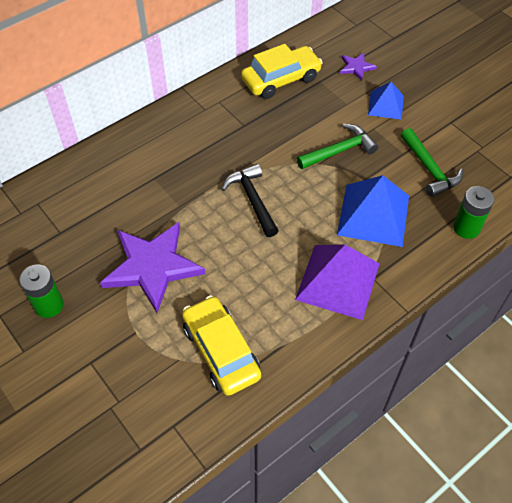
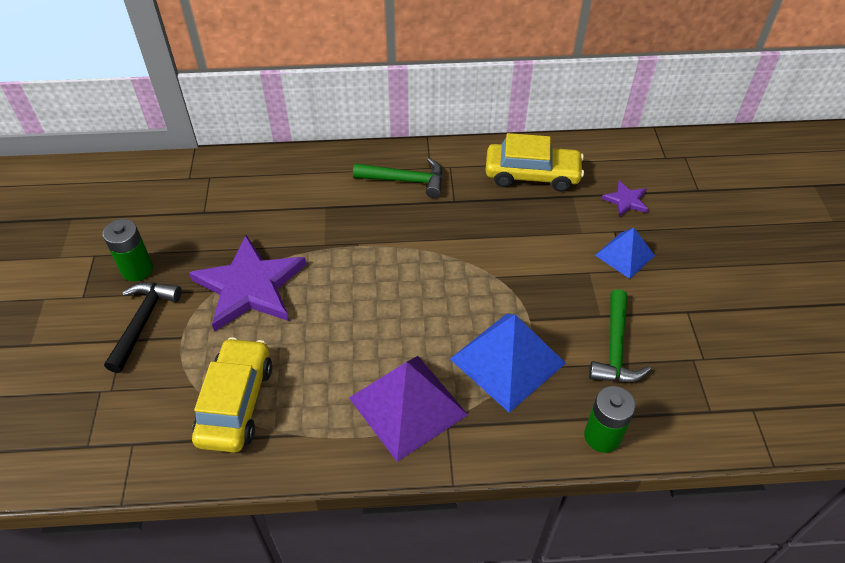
camera: 35 degrees right, 5 degrees down
(252, 199) = (397, 276): black hammer -> black hammer (143, 322)
(339, 151) = (530, 275): green hammer -> green hammer (406, 180)

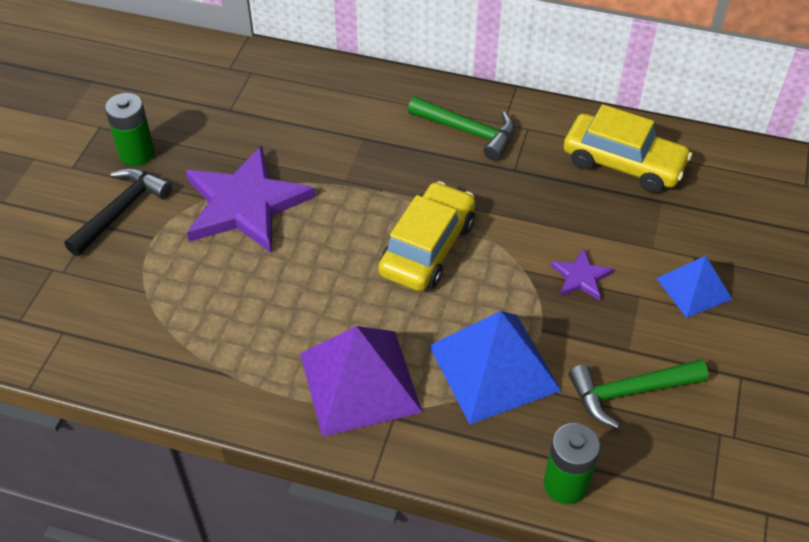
camera: 20 degrees right, 0 degrees up
(236, 403) = (180, 322): yellow car -> yellow car (427, 248)
(615, 348) = (629, 392): green hammer -> green hammer turned 45 degrees clockwise
(626, 200) = (727, 224): purple star -> purple star (581, 277)

